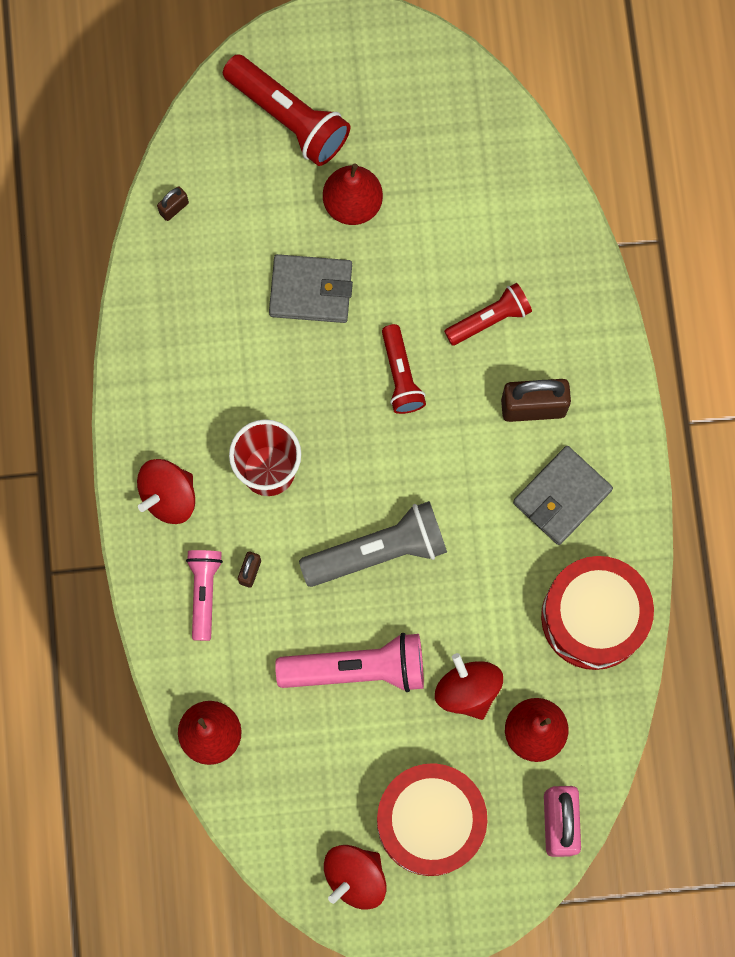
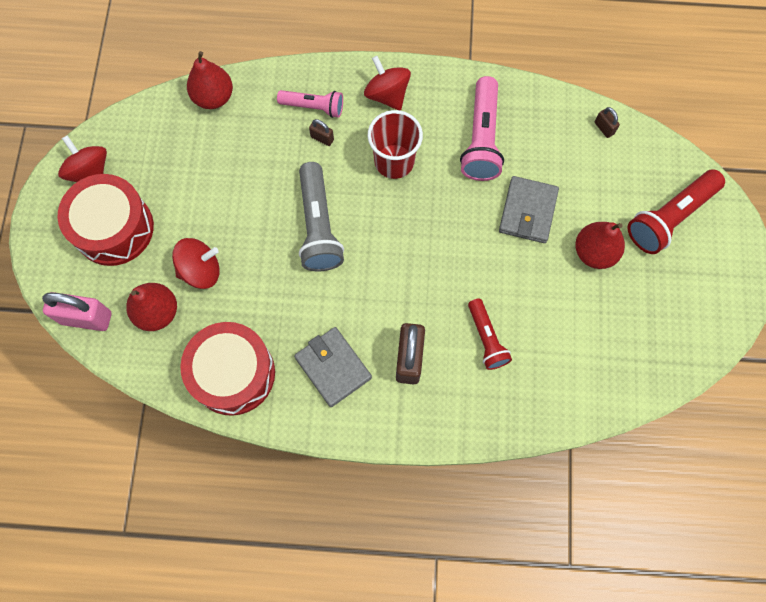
camera: 100 degrees right, 5 degrees down
(357, 669) = (235, 197): pink flashlight -> pink flashlight (481, 139)
(400, 375) = (451, 264): red flashlight -> none

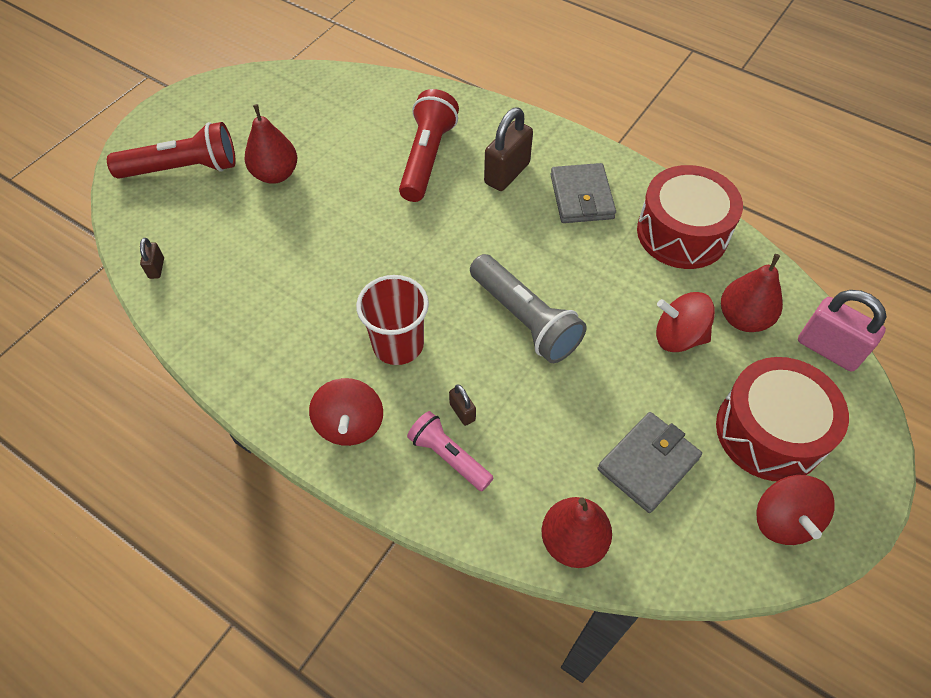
camera: 150 degrees left, 15 degrees down
(318, 226) = (524, 319): grey flashlight -> grey flashlight turned 120 degrees clockwise
(481, 139) = (287, 320): pink flashlight -> none
(486, 339) = (427, 158): red flashlight -> red flashlight, size x1.61
(527, 211) = (303, 232): grey wallet -> grey wallet (648, 464)

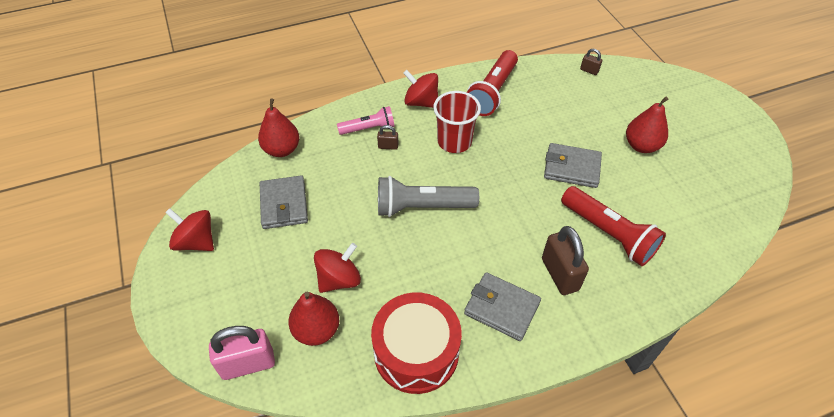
camera: 125 degrees right, 5 degrees down
(183, 169) = (674, 106): red flashlight -> red flashlight (492, 92)
(356, 217) = (571, 168): none -> grey wallet
(769, 431) = (240, 277): red drum -> none

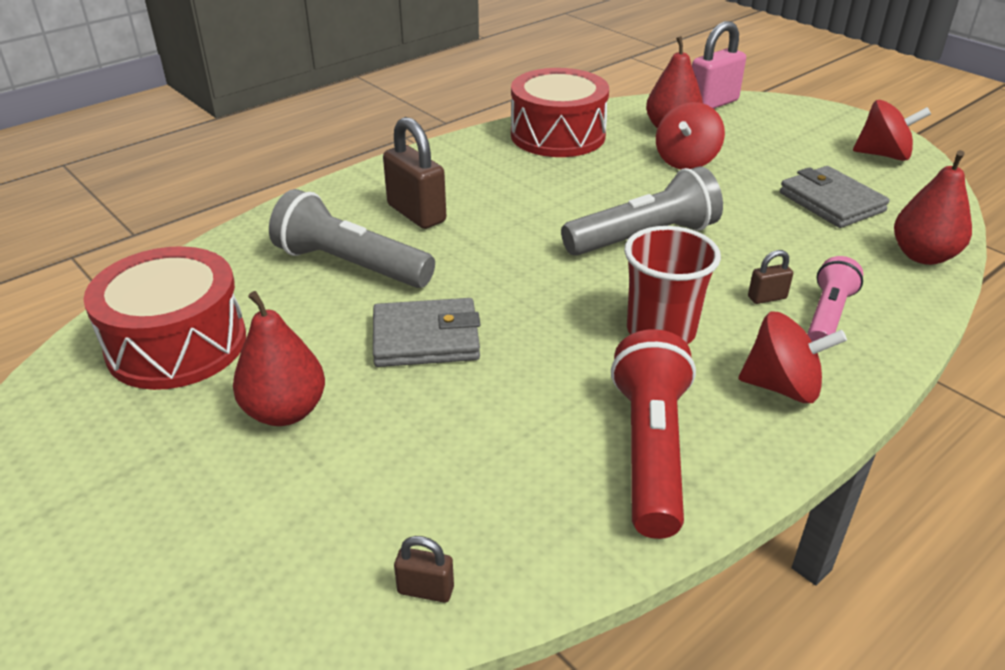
camera: 160 degrees right, 15 degrees down
(369, 128) = (828, 316): pink flashlight -> pink flashlight turned 150 degrees clockwise
(501, 308) = (481, 176): grey wallet -> none
(608, 234) = (350, 265): red flashlight -> grey flashlight
(703, 199) = (177, 344): none -> red drum

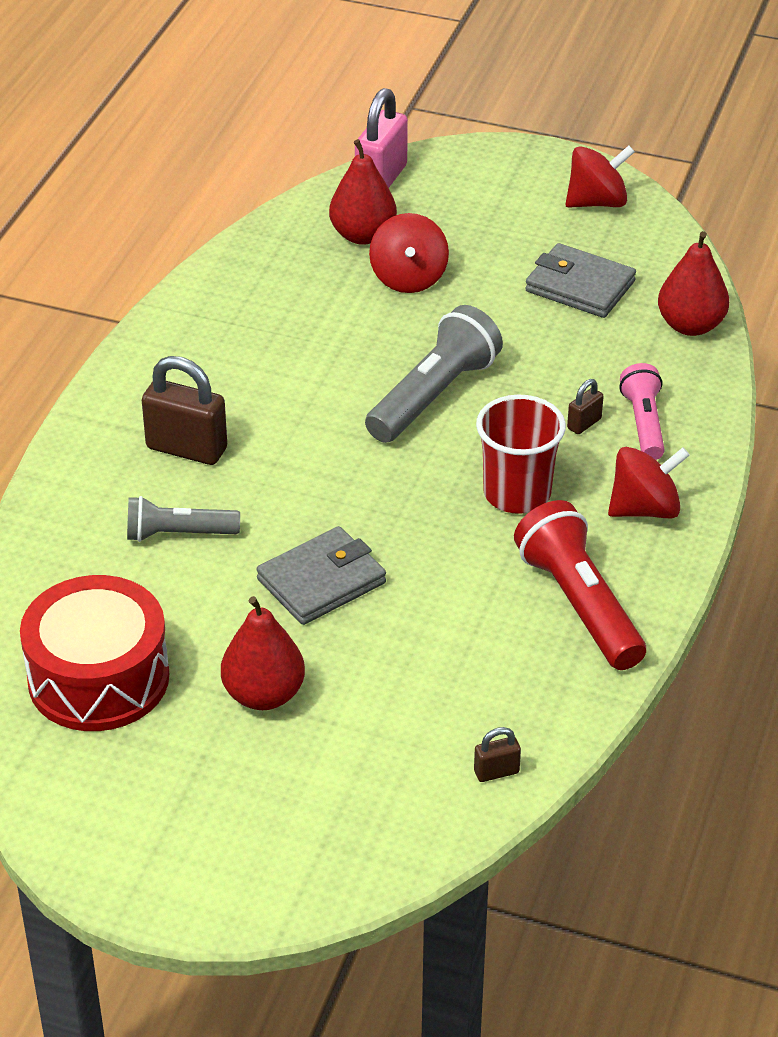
camera: 30 degrees left, 5 degrees up
(350, 265) = (178, 534): grey flashlight -> grey flashlight, size x0.62
(558, 135) = (246, 286): red drum -> none

